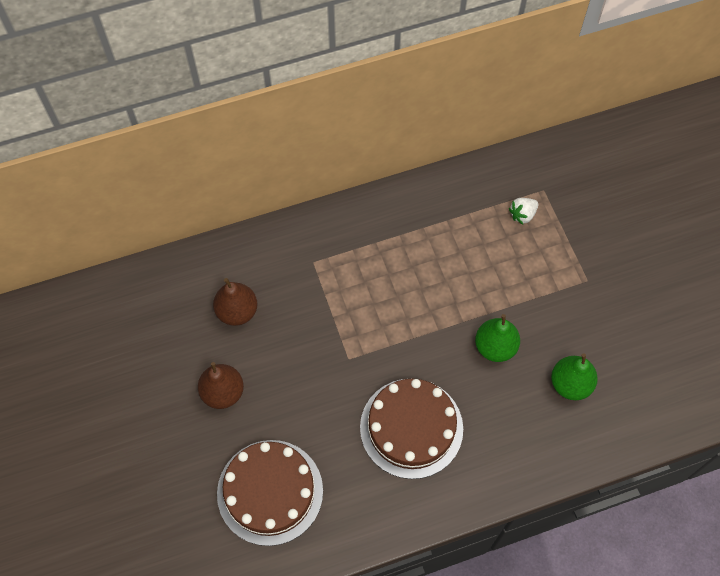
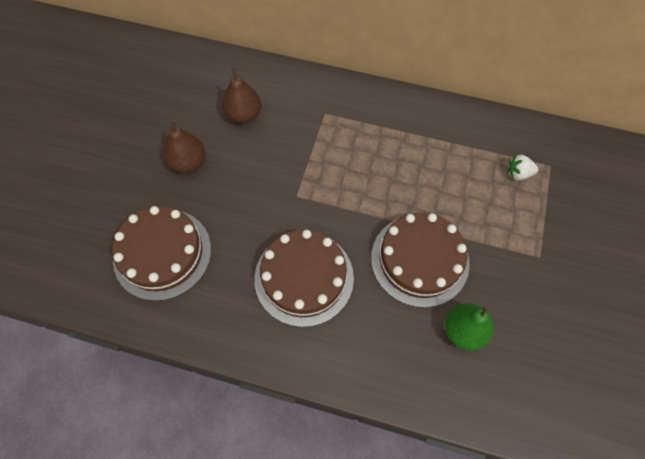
camera: 35 degrees right, 0 degrees up
(495, 347) = (420, 260): green pear -> brown cake

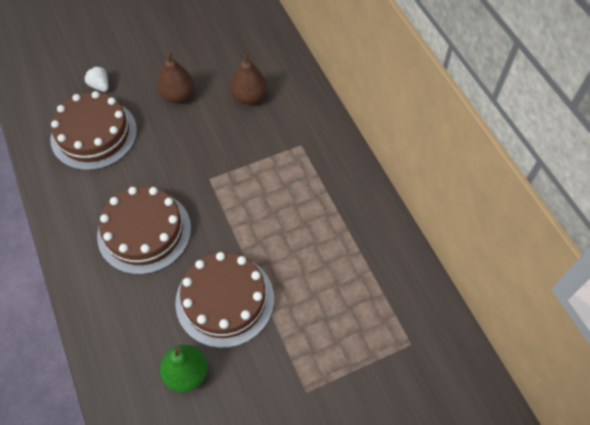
camera: 50 degrees right, 5 degrees down
(518, 173) = (377, 322): white strawberry -> white strawberry (100, 86)

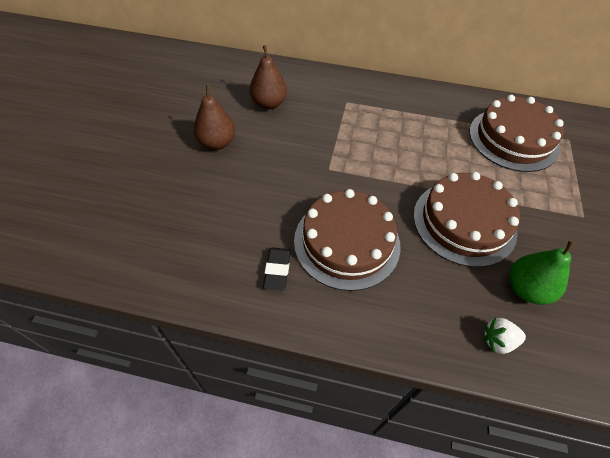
camera: 55 degrees left, 5 degrees down
(90, 205) = (277, 270): none -> black eraser
(94, 134) = (193, 223): brown cake -> brown cake (513, 139)
(100, 86) = (139, 189): white strawberry -> white strawberry (498, 341)

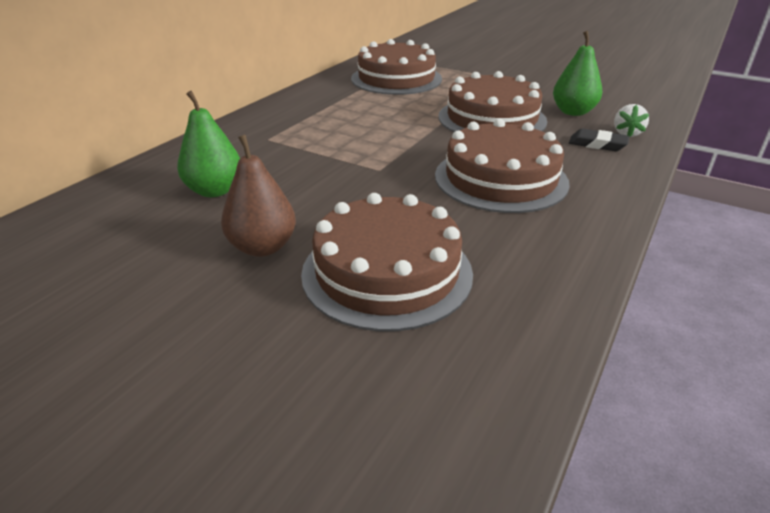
camera: 70 degrees left, 20 degrees down
(206, 201) = (387, 272): none -> brown cake
(269, 103) = (215, 190): brown pear -> green pear
(277, 270) = (533, 229): black eraser -> black eraser (597, 144)

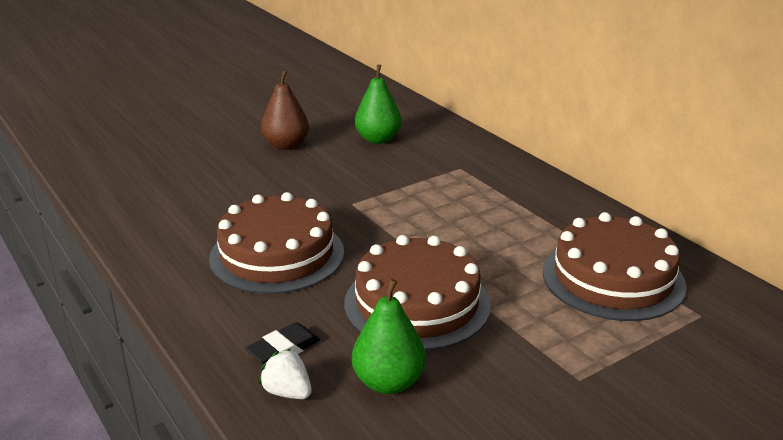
camera: 115 degrees right, 5 degrees down
(387, 272) = (215, 175): brown cake -> none

